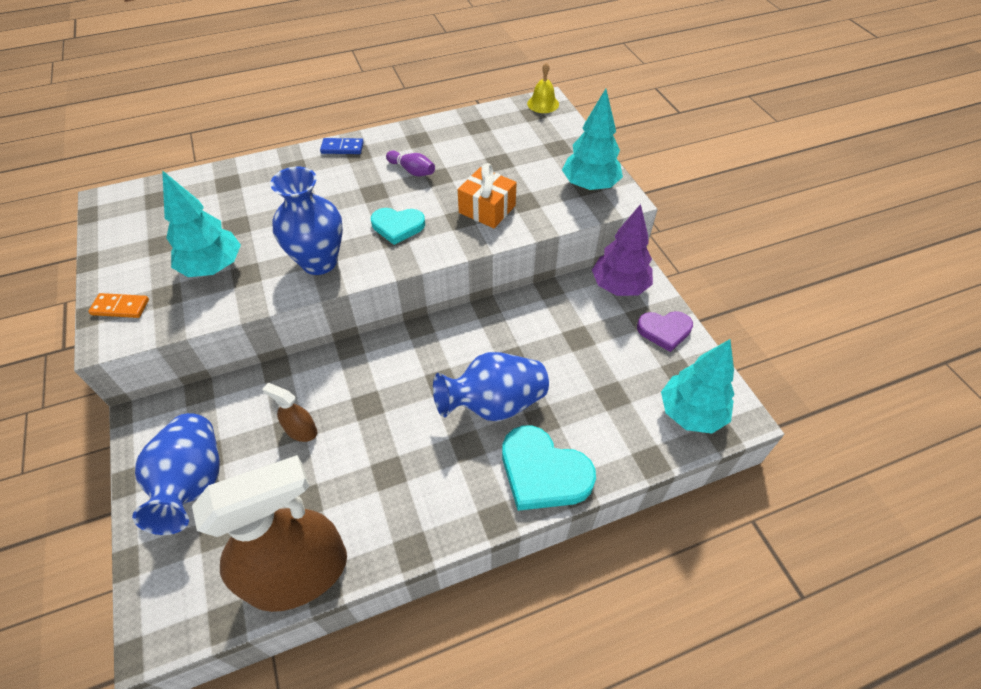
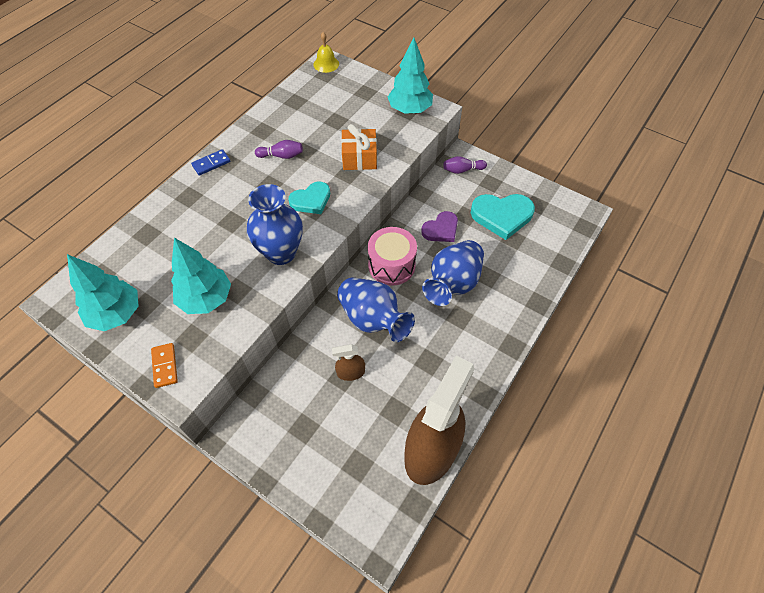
camera: 35 degrees left, 5 degrees up
(120, 307) = (165, 366): orange domino -> orange domino turned 75 degrees counterclockwise
(193, 482) = (312, 448): blue vase -> blue vase (373, 319)
(445, 345) = (391, 265): none -> pink drum
(543, 472) = (514, 305): turquoise heart -> turquoise heart (502, 216)
(619, 287) = (462, 170): purple tree -> purple bowling pin
(664, 331) = (509, 184): purple heart -> purple heart (441, 229)
(691, 413) = (561, 224): turquoise tree -> turquoise tree (116, 314)

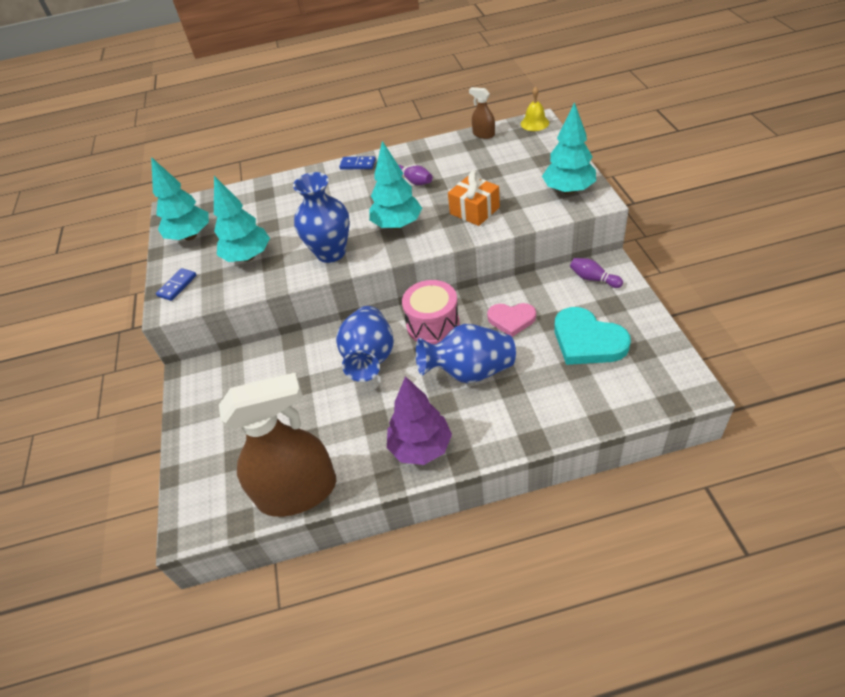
camera: 50 degrees right, 10 degrees down
(165, 366) = (177, 286): orange domino -> blue domino
(311, 200) = (397, 225): turquoise heart -> turquoise tree
(350, 372) = (308, 387): brown spray bottle -> brown spray bottle (483, 134)
(441, 229) = (511, 320): purple heart -> pink heart
(478, 357) = (420, 447): none -> purple tree

